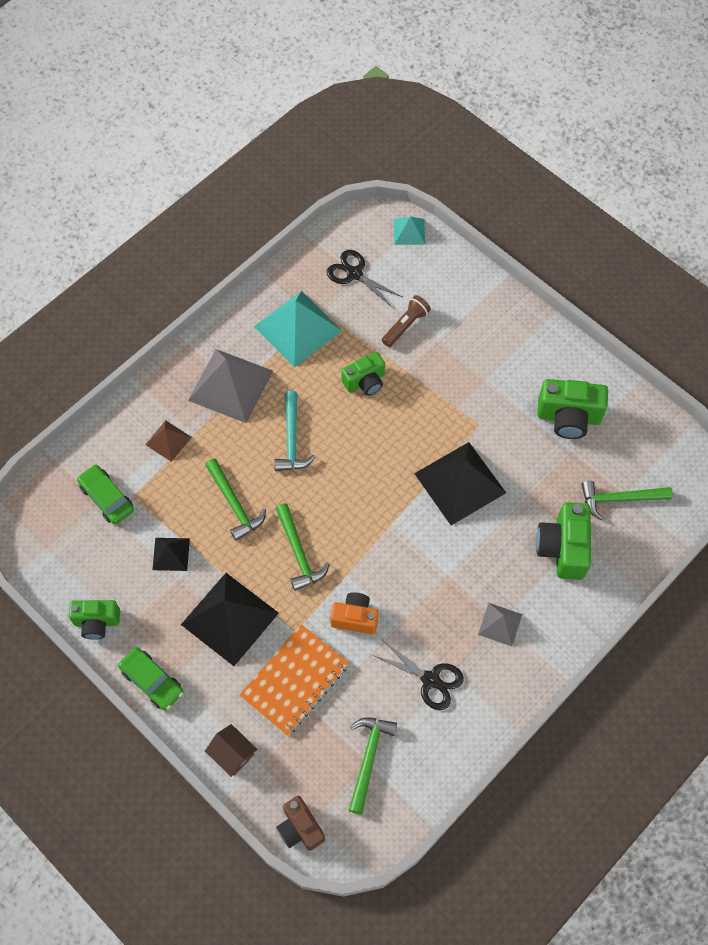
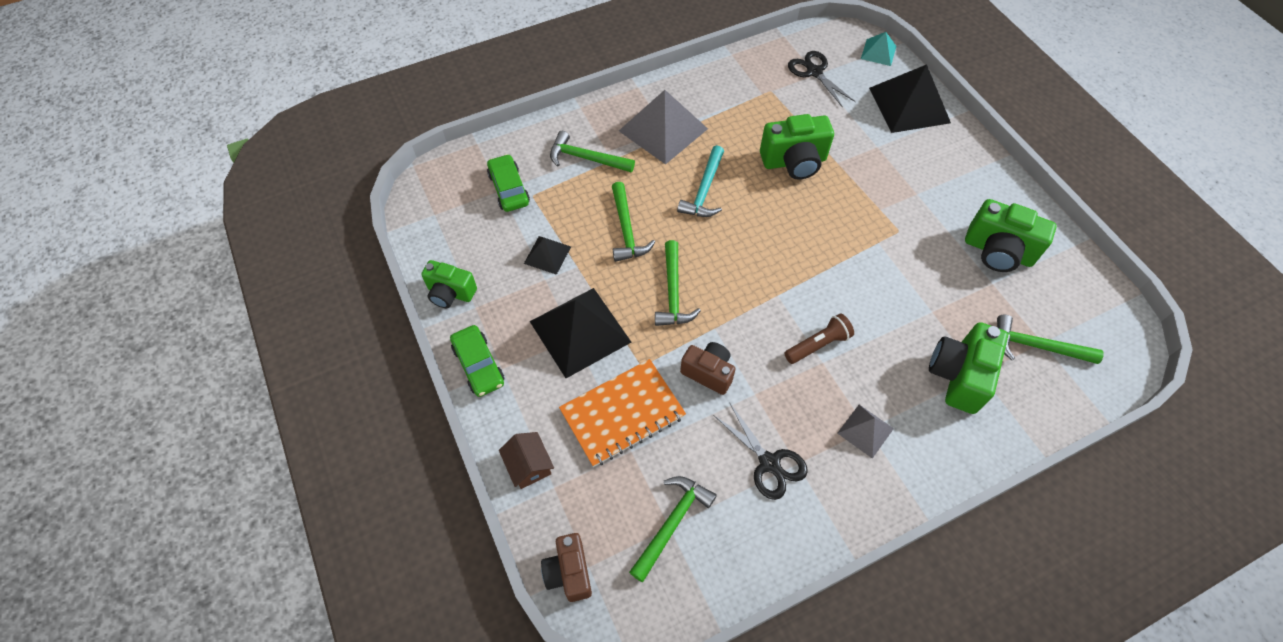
camera: 20 degrees right, 5 degrees down
(168, 441) = (586, 158): brown pyramid -> green hammer
(298, 328) = (744, 101): turquoise pyramid -> none
(355, 618) = (708, 372): orange camera -> brown camera
(365, 382) = (794, 162): green camera -> green camera, size x1.50
(405, 325) = (850, 126): brown flashlight -> brown flashlight (818, 345)
(460, 483) = (862, 278): black pyramid -> black pyramid (909, 105)

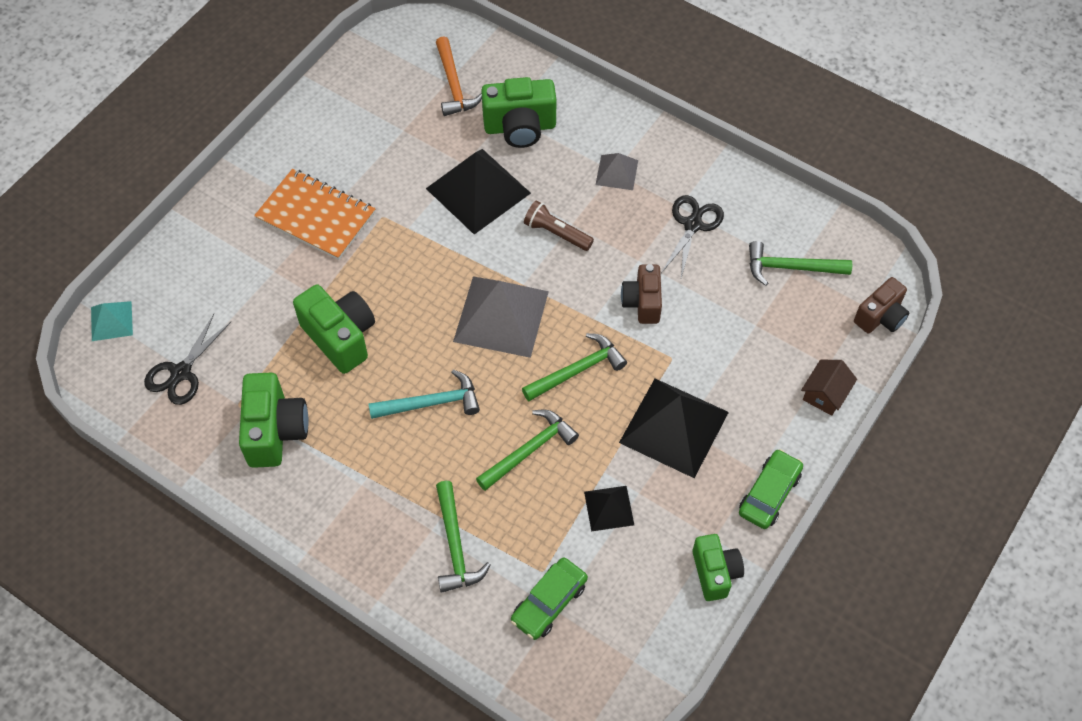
camera: 120 degrees left, 0 degrees up
(622, 414) = (728, 348): orange notebook -> orange notebook (316, 216)
(663, 129) = (364, 487): grey pyramid -> grey pyramid (501, 316)
(909, 105) = (191, 263): black pyramid -> black pyramid (478, 190)
(998, 251) = (362, 135): green camera -> green camera (275, 431)
(1036, 346) = (454, 85): green hammer -> orange hammer

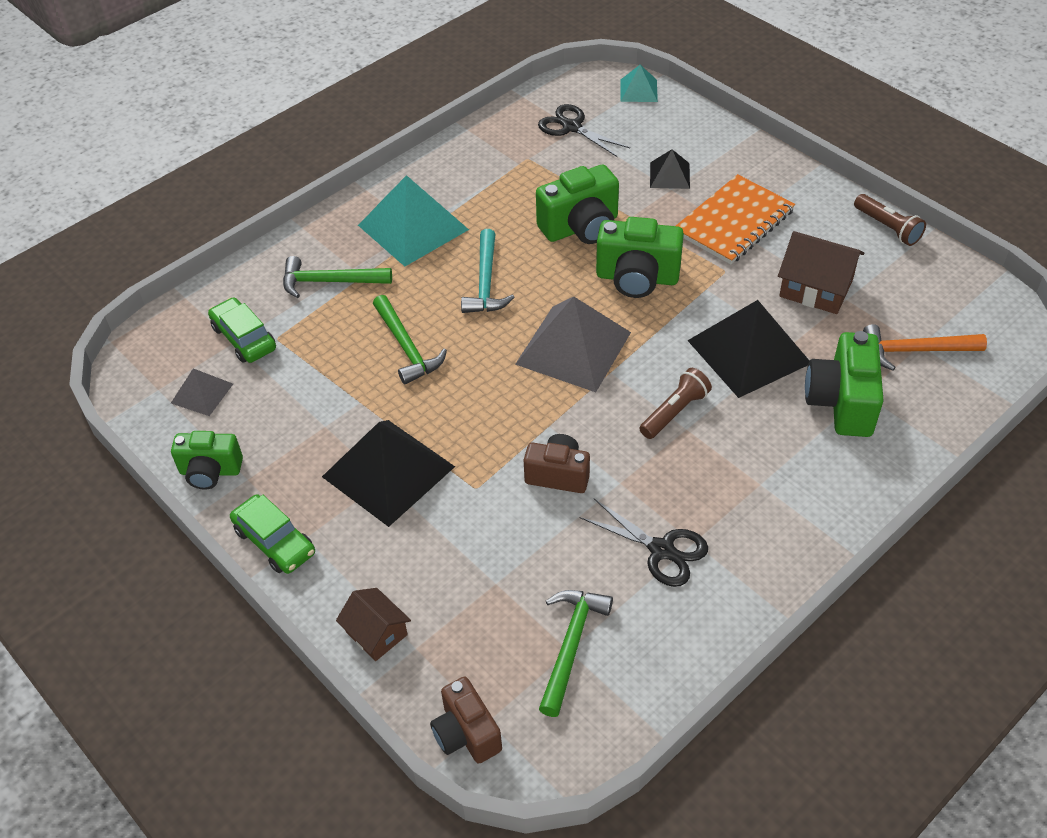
camera: 105 degrees right, 10 degrees down
(275, 431) = (492, 179): green camera -> green camera (637, 278)
(308, 106) = (887, 228): none -> brown flashlight
(362, 488) = (413, 227): none -> turquoise pyramid
(394, 151) = (816, 288): none -> brown house
(578, 370) = (486, 401): green hammer -> none
(609, 508) = (318, 398): black pyramid -> black pyramid (670, 175)
(617, 172) = (758, 486): grey pyramid -> grey pyramid (202, 393)

